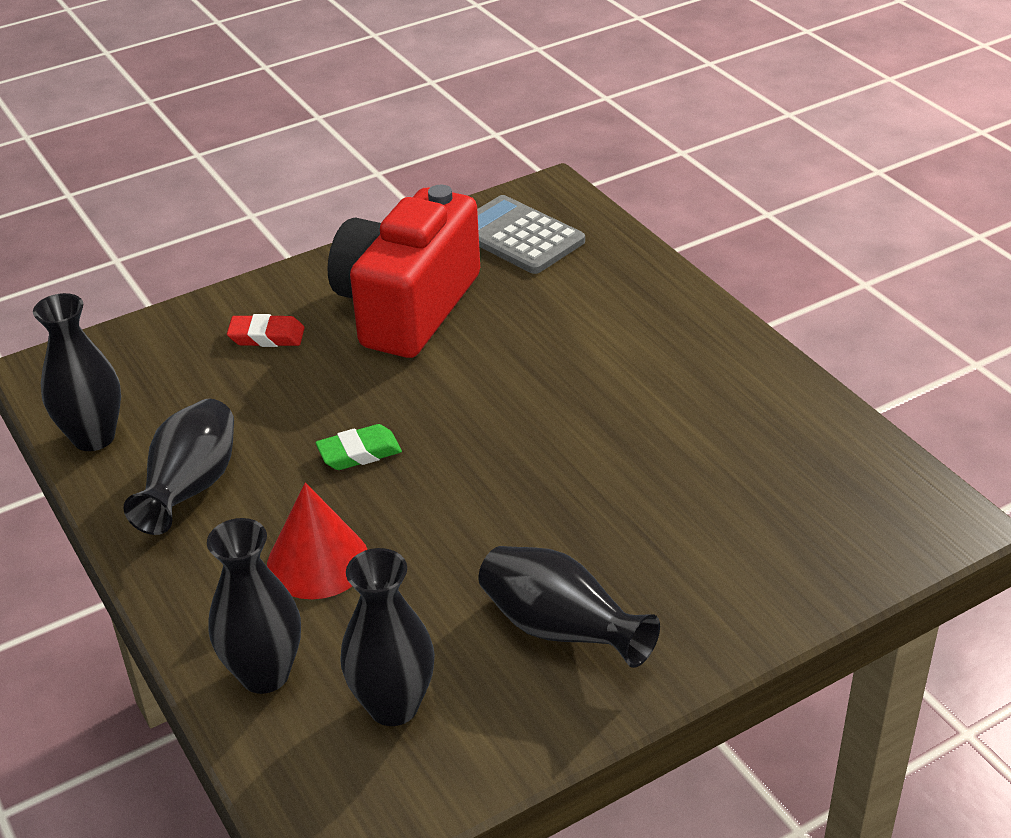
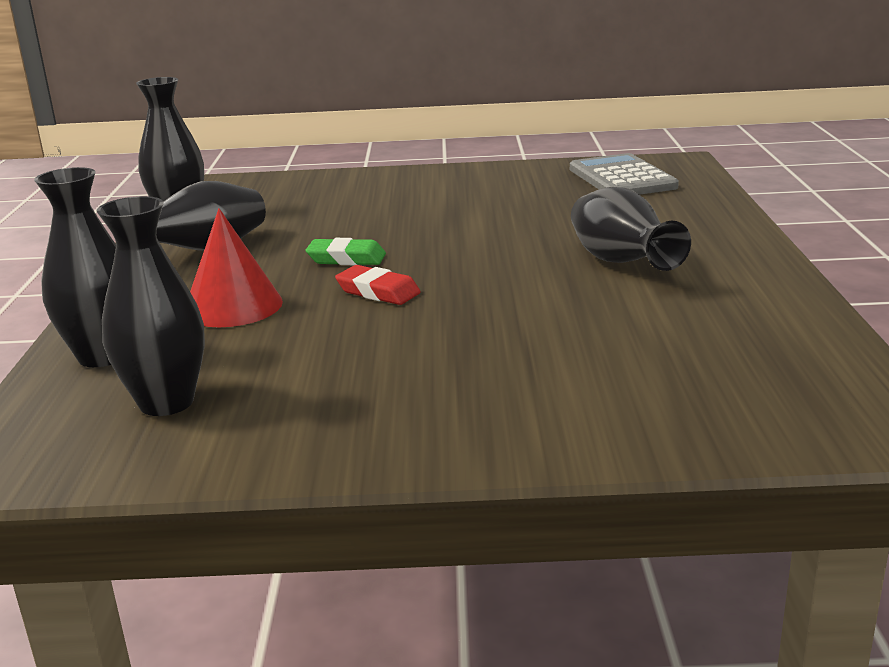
camera: 30 degrees right, 15 degrees down
(266, 336) = (361, 193): red eraser -> red eraser (378, 292)
(407, 307) = (484, 197): red camera -> none
(560, 630) = (369, 396): black vase -> black vase (621, 263)

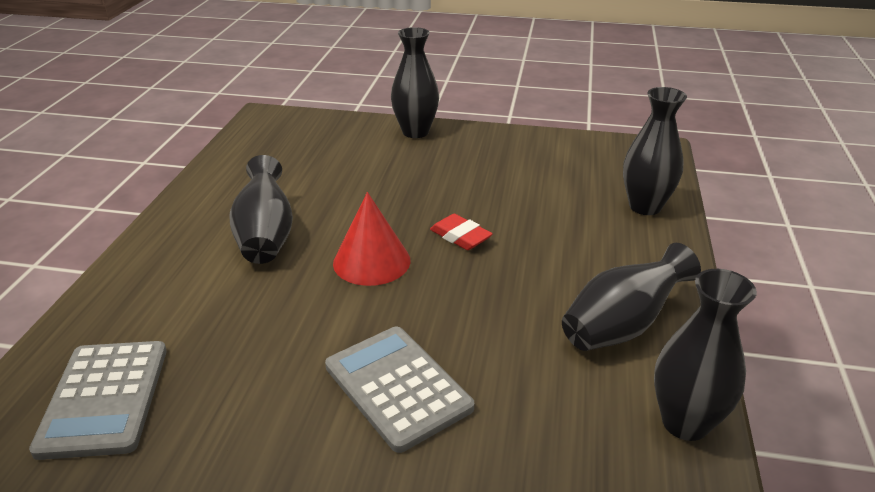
camera: 170 degrees left, 10 degrees up
(166, 402) = (588, 169): black vase -> black vase (415, 132)
(233, 306) = (570, 239): red cone -> red cone (371, 261)
(346, 259) = (480, 285): green eraser -> none
(405, 204) = (397, 387): none -> grey calculator

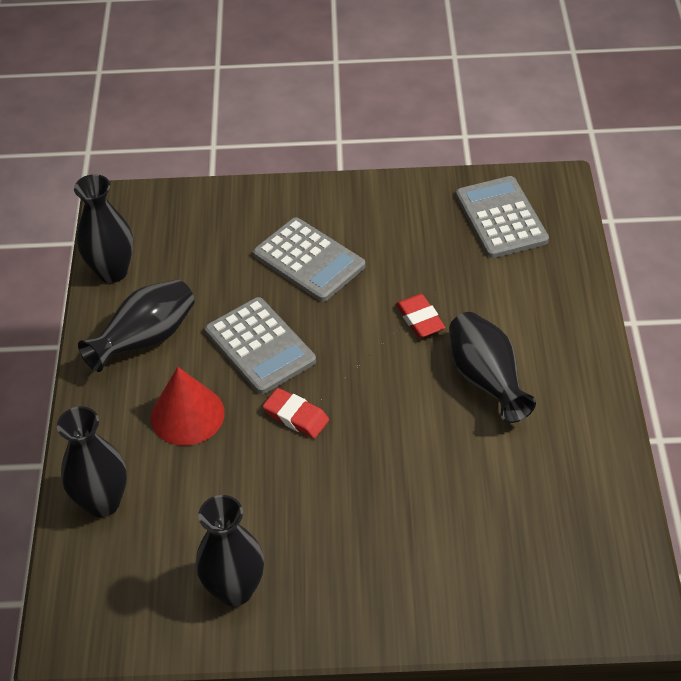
camera: 170 degrees right, 15 degrees up
(295, 296) = (420, 319): none -> red eraser
(371, 261) = (371, 368): red cone -> red cone (187, 415)
(415, 132) = (402, 612): black vase -> black vase (235, 589)
(484, 298) = (260, 346): none -> grey calculator

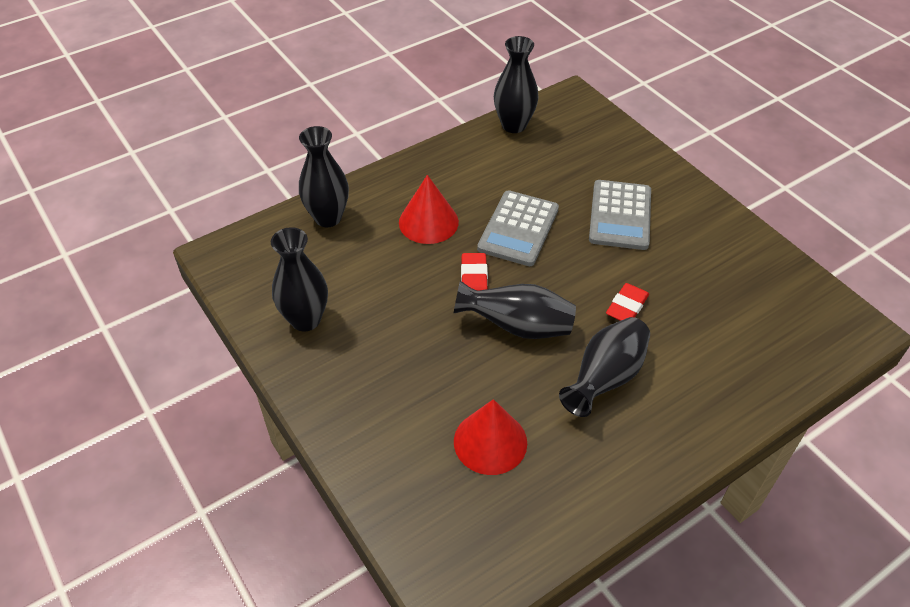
camera: 55 degrees right, 0 degrees up
(146, 340) = (472, 170): black vase -> black vase (517, 326)
(495, 503) = (490, 442): none -> red cone
(501, 218) = (781, 308): grey calculator -> none

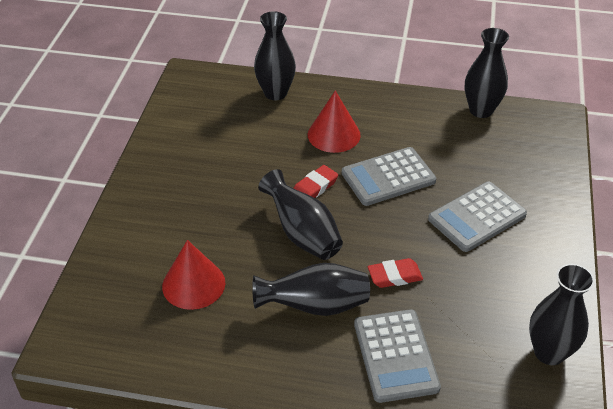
camera: 45 degrees right, 5 degrees down
(305, 319) = (186, 141): black vase -> black vase (549, 352)
(706, 368) = (395, 356): none -> grey calculator

